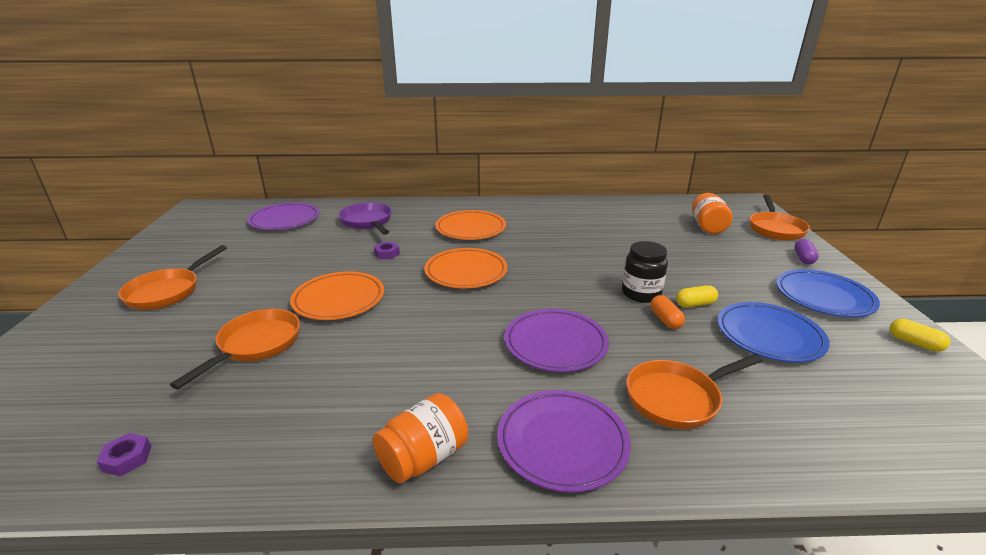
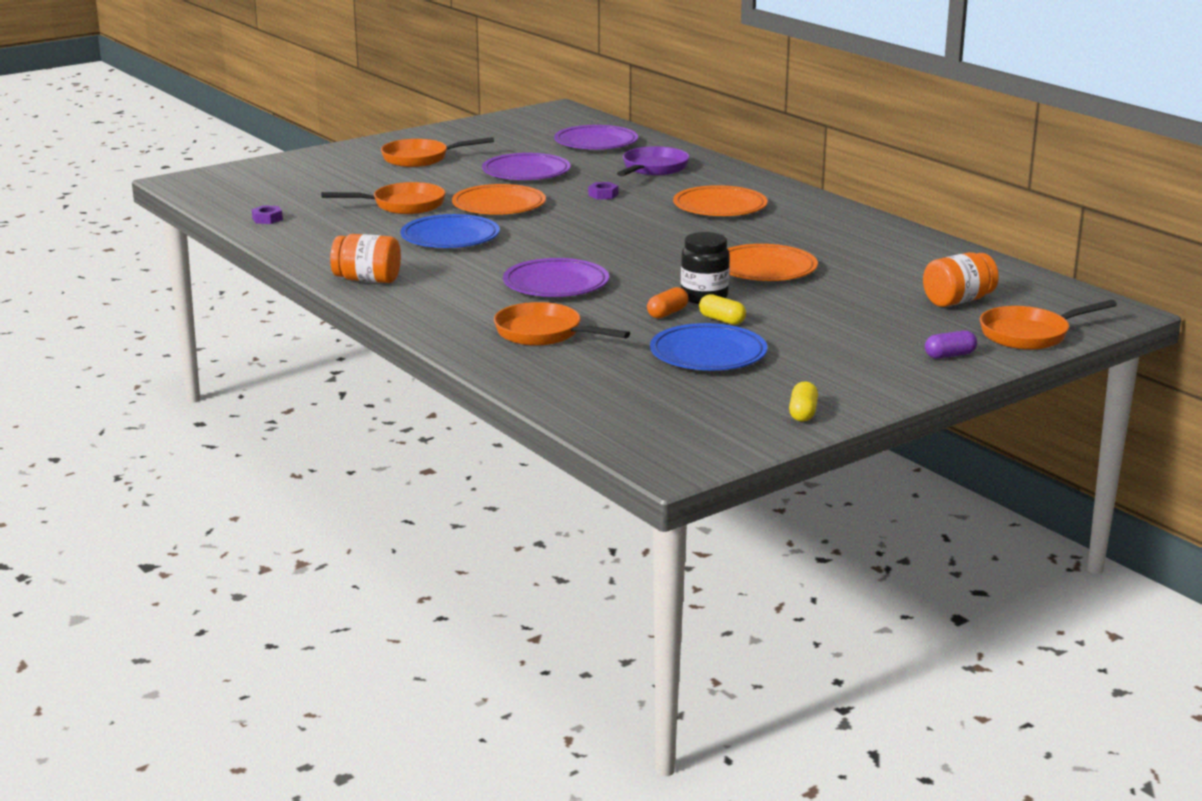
camera: 55 degrees right, 5 degrees down
(466, 272) = (622, 229): orange plate -> orange plate (765, 269)
(562, 443) = (436, 310): purple plate -> purple plate (526, 172)
(823, 297) = (847, 371): blue plate -> blue plate (450, 237)

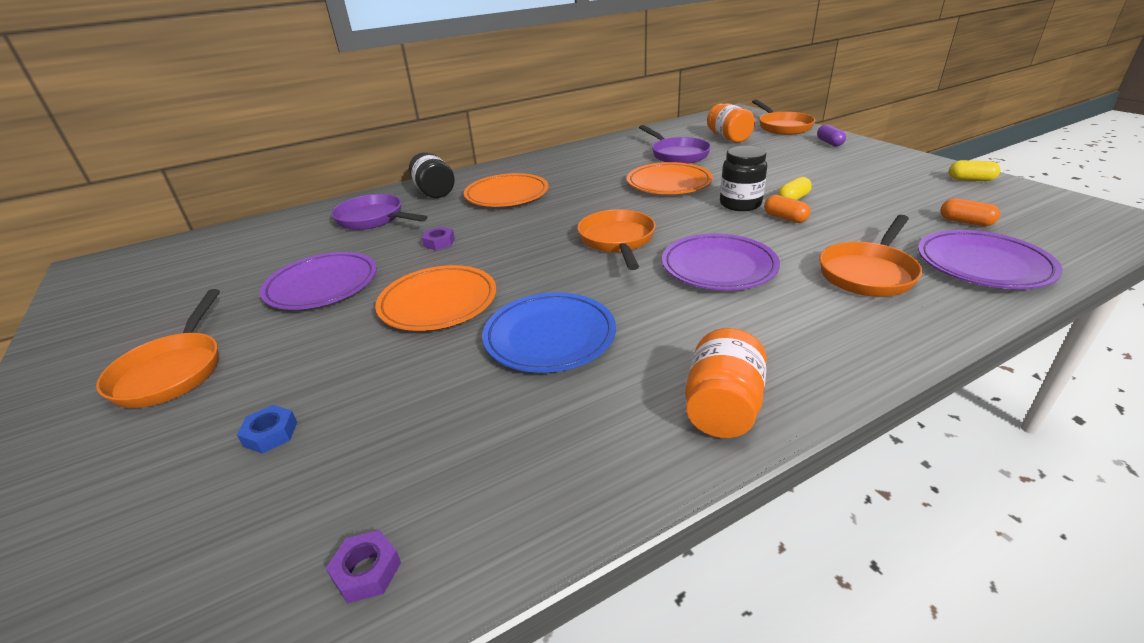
camera: 80 degrees left, 10 degrees up
(360, 189) = (271, 434): none -> blue nut
(403, 205) = (389, 382): orange pan -> orange pan (617, 241)
(596, 143) = (254, 245): purple plate -> purple plate (983, 265)
(662, 387) = (965, 222): none -> orange capsule
(708, 354) = (875, 205): blue plate -> none
(725, 180) = (434, 191): none -> black jar
(874, 273) = (677, 154): none -> purple pan

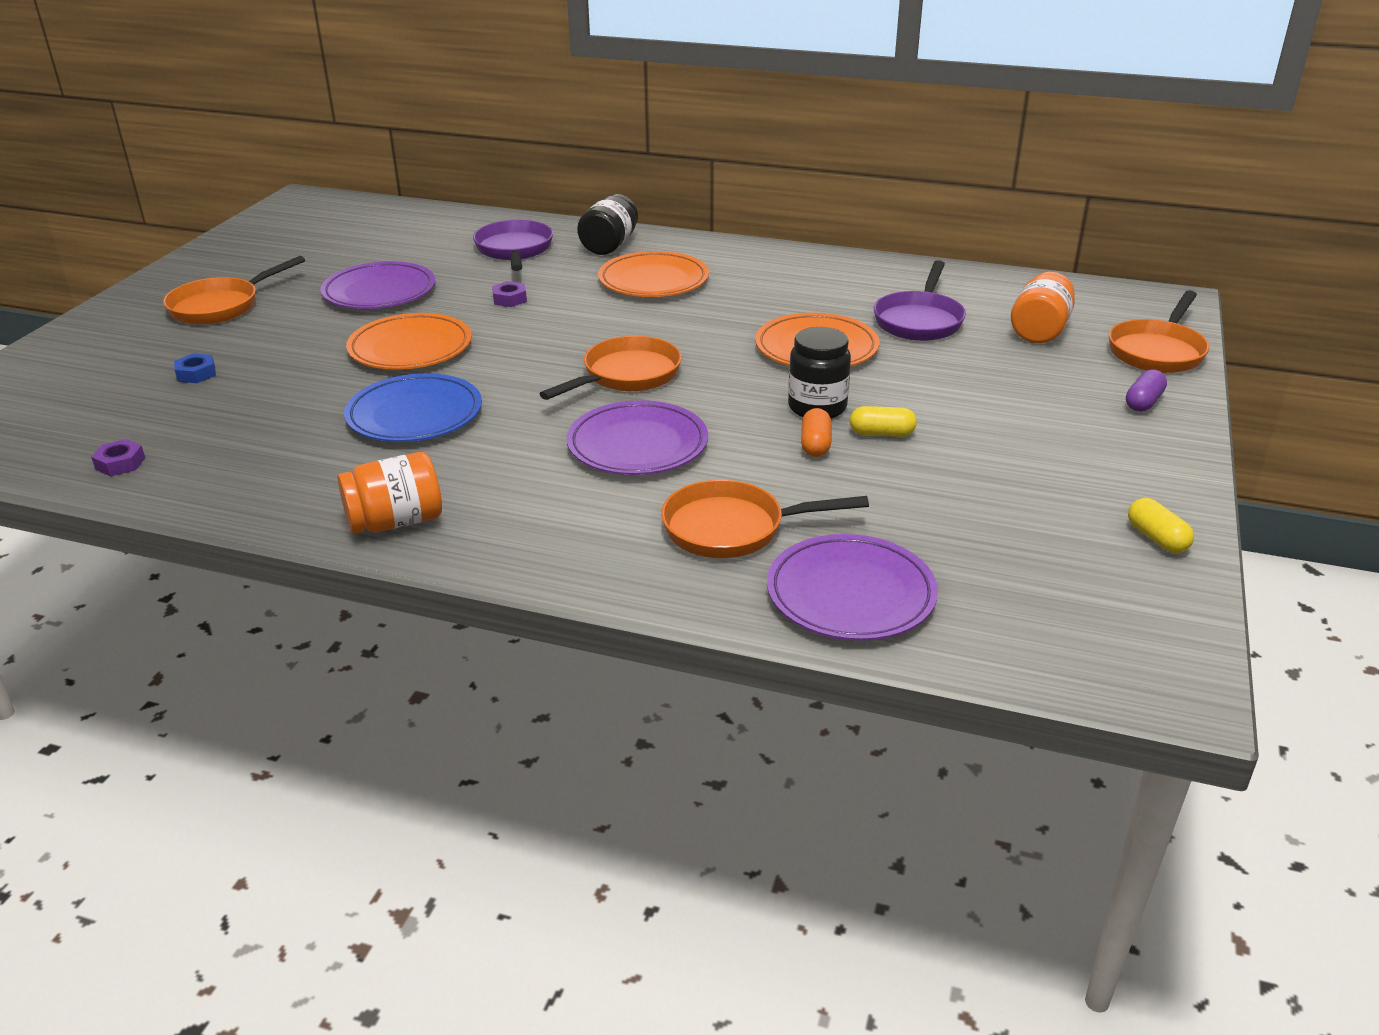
camera: 45 degrees right, 0 degrees up
(965, 222) = (976, 561): orange capsule -> none

